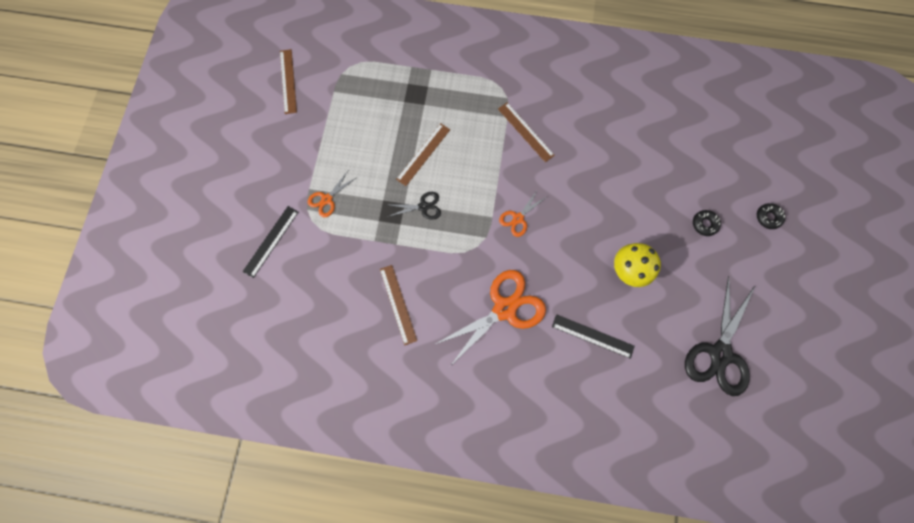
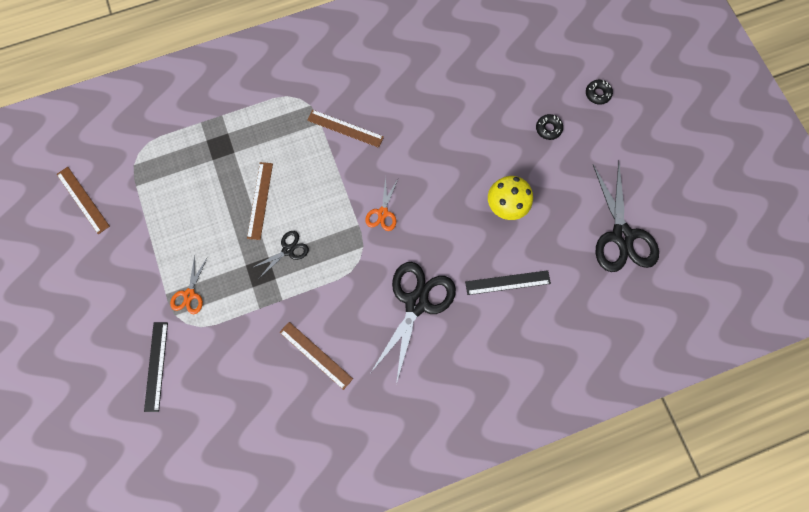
camera: 30 degrees left, 0 degrees up
(504, 309) = (416, 303): orange scissors -> black scissors

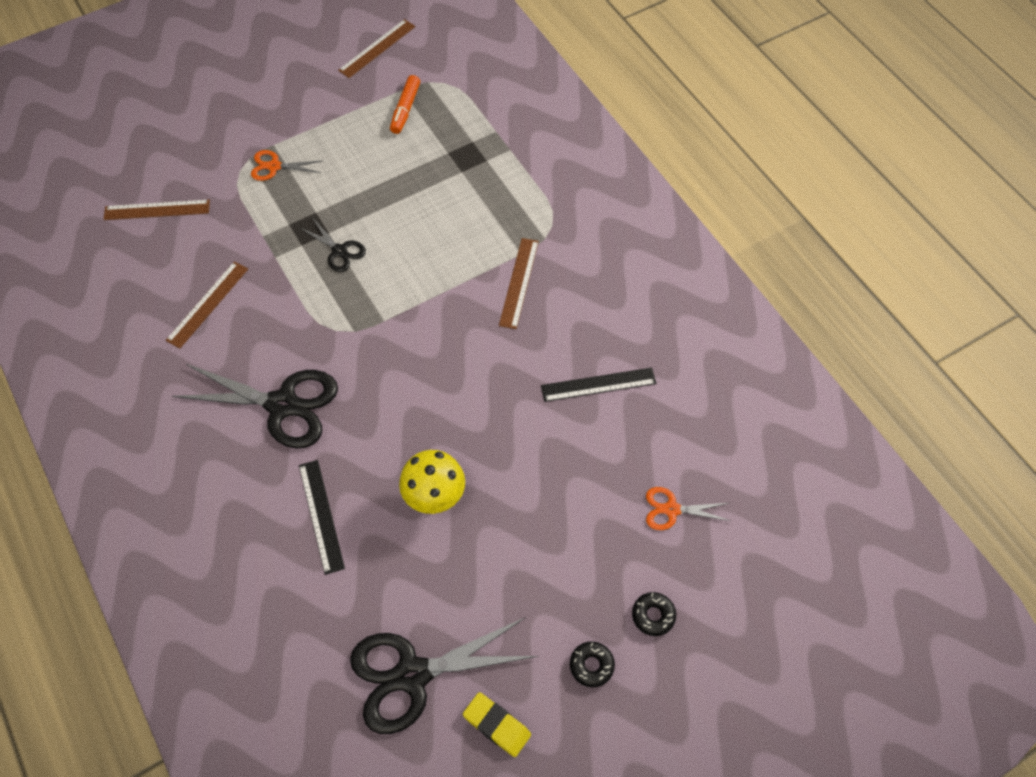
camera: 80 degrees right, 15 degrees down
(156, 366) = (189, 154): black ruler -> black ruler (598, 385)
(158, 185) = (405, 109): none -> orange marker
(260, 200) = (401, 210): brown ruler -> brown ruler (157, 210)
(383, 213) = (404, 346): orange scissors -> orange scissors (671, 509)
(548, 129) = (574, 545): black donut -> black donut (591, 665)
(656, 191) = (497, 725): none -> yellow eraser

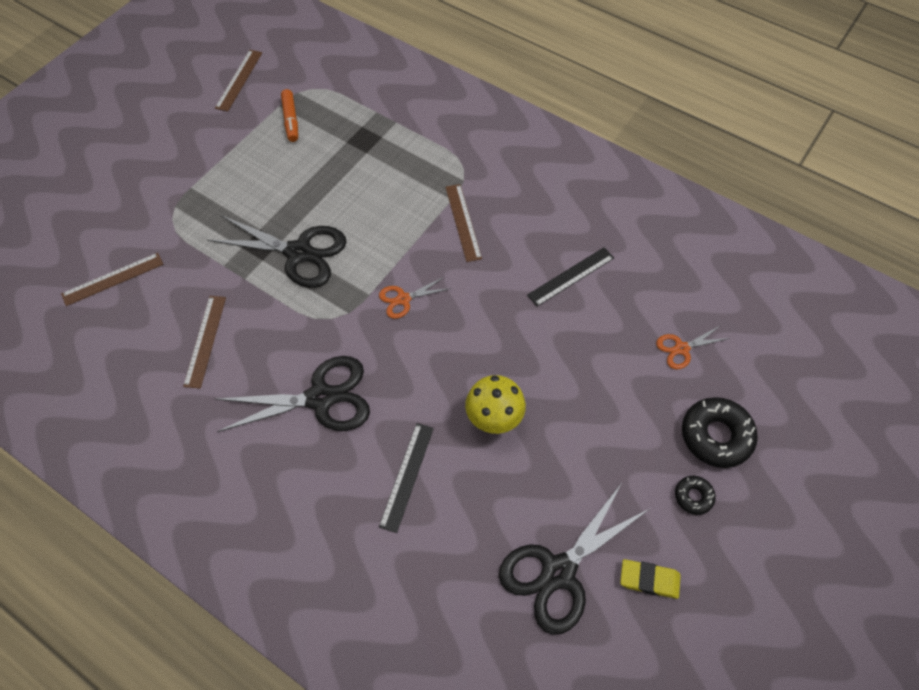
camera: 25 degrees left, 0 degrees up
(274, 166) = (202, 204): orange scissors -> orange scissors (403, 299)
(321, 516) = (407, 476): black ruler -> black ruler turned 60 degrees clockwise
(339, 251) = (299, 252): black scissors -> black scissors, size x2.00
(653, 615) = (716, 436): black donut -> black donut, size x1.91

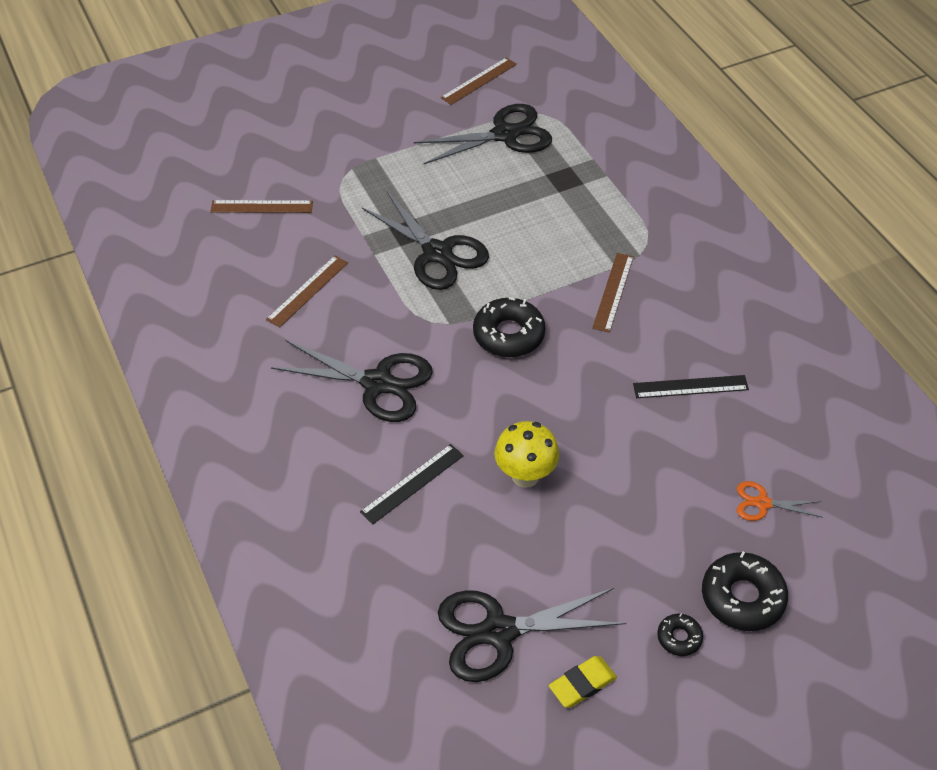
camera: 30 degrees right, 10 degrees down
(291, 120) = (505, 135): orange marker -> black scissors
(403, 299) = (508, 334): orange scissors -> black donut
(649, 580) = (582, 684): yellow eraser -> yellow eraser turned 75 degrees counterclockwise

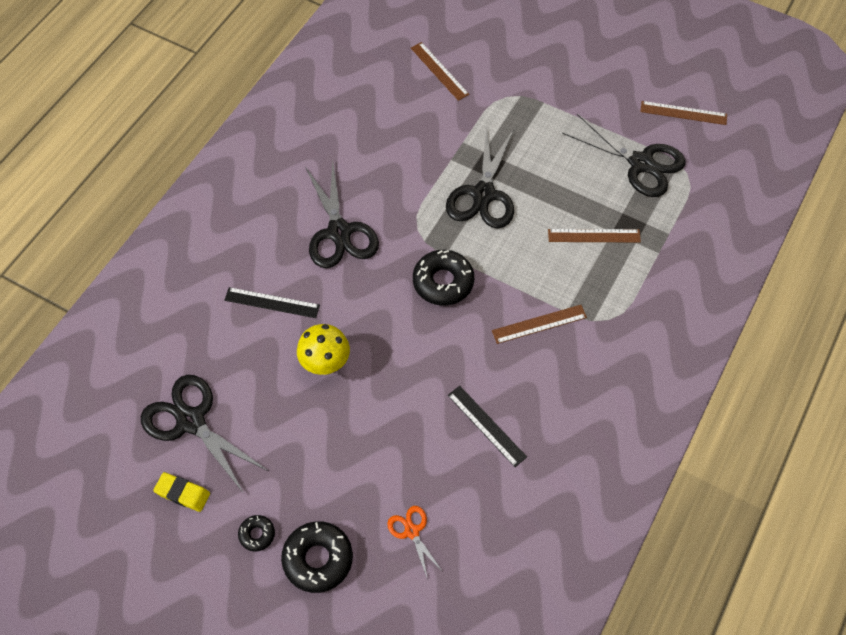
camera: 55 degrees right, 10 degrees up
(307, 291) = (387, 144): brown ruler -> brown ruler (594, 235)

